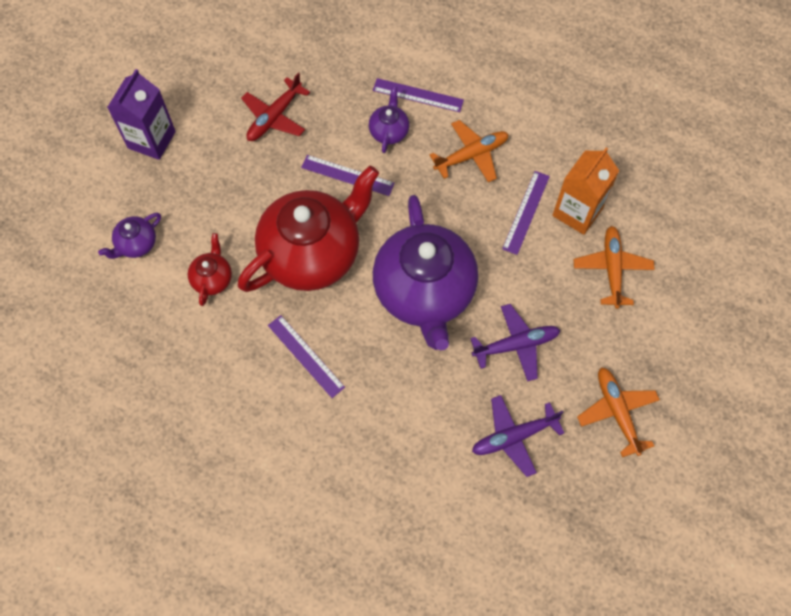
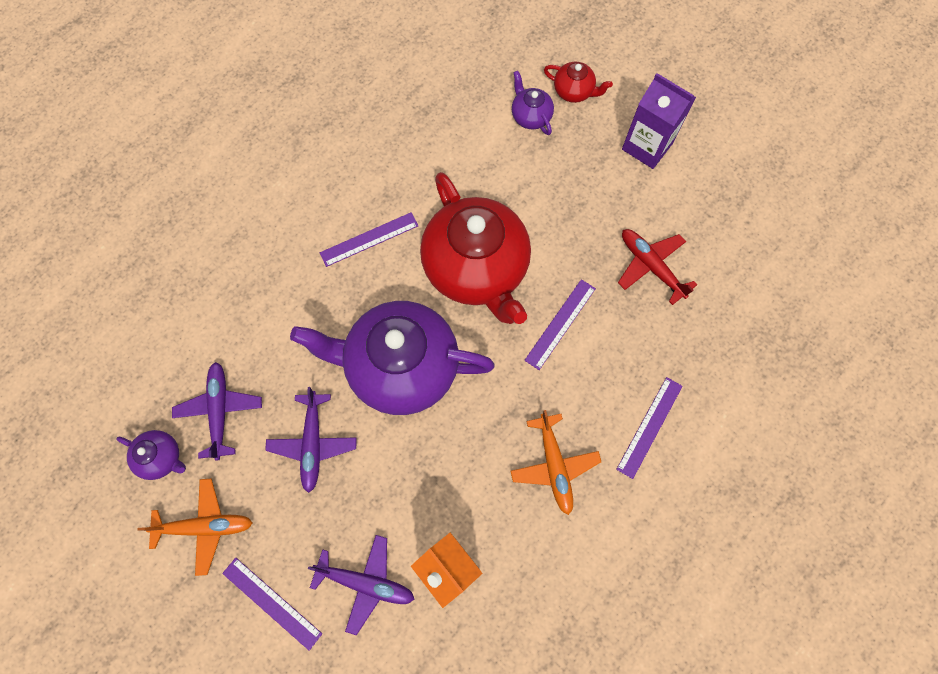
camera: 105 degrees right, 5 degrees up
(212, 279) = (475, 174): red teapot -> red teapot (574, 91)
(389, 131) = (607, 381): purple teapot -> purple teapot (161, 457)
(526, 212) = (465, 506): purple ruler -> purple ruler (272, 603)
(612, 269) = (365, 583): orange plane -> purple plane

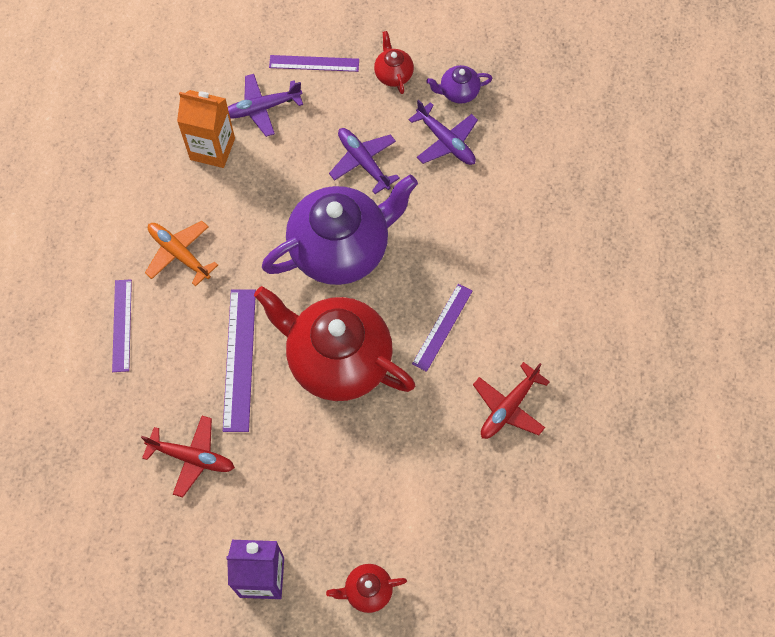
camera: 145 degrees right, 5 degrees down
(204, 526) = (393, 74): orange plane -> red teapot
(370, 146) = (508, 407): none -> red plane
(530, 116) = (390, 534): purple teapot -> none
(560, 324) = (239, 359): purple ruler -> purple ruler, size x1.51

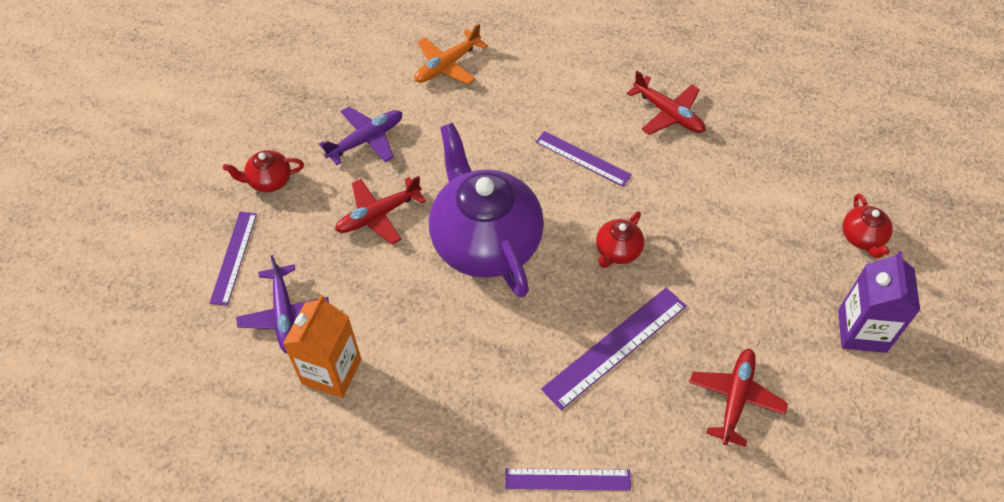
camera: 85 degrees left, 10 degrees down
(179, 254) = (475, 411): orange plane -> orange plane (447, 65)
(239, 359) = (615, 347): purple ruler -> purple ruler turned 45 degrees counterclockwise
(337, 360) = (617, 251): red teapot -> red teapot, size x0.42
(364, 162) = (379, 215): purple plane -> red plane
(458, 92) = (307, 124): purple teapot -> none

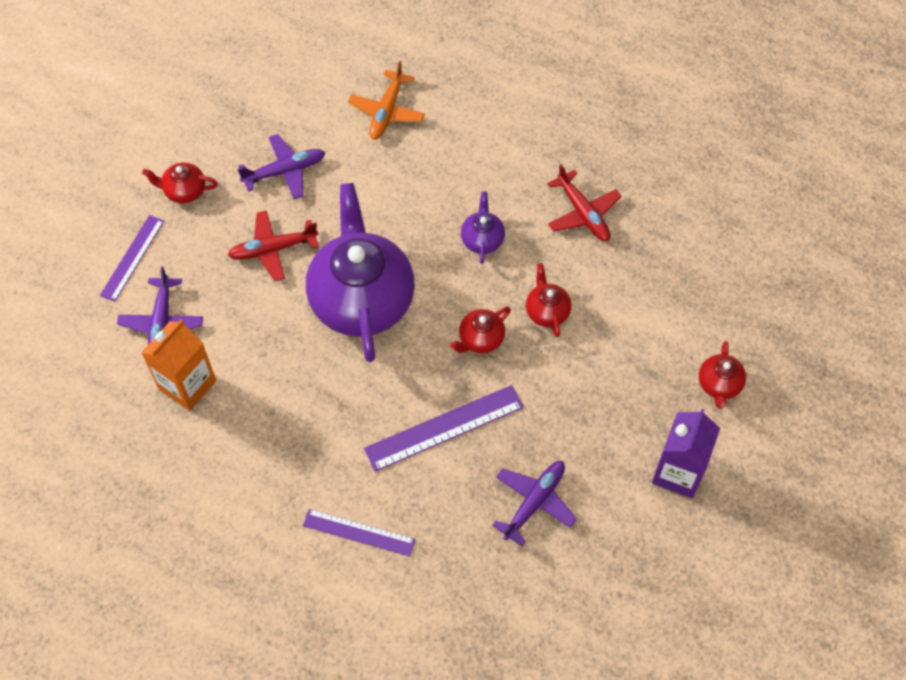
camera: 15 degrees right, 5 degrees up
(447, 65) = (387, 111): orange plane -> orange plane turned 45 degrees counterclockwise
(583, 158) = (482, 239): purple ruler -> purple teapot
(671, 209) = (547, 311): none -> red teapot
(735, 399) = (534, 503): red plane -> purple plane

